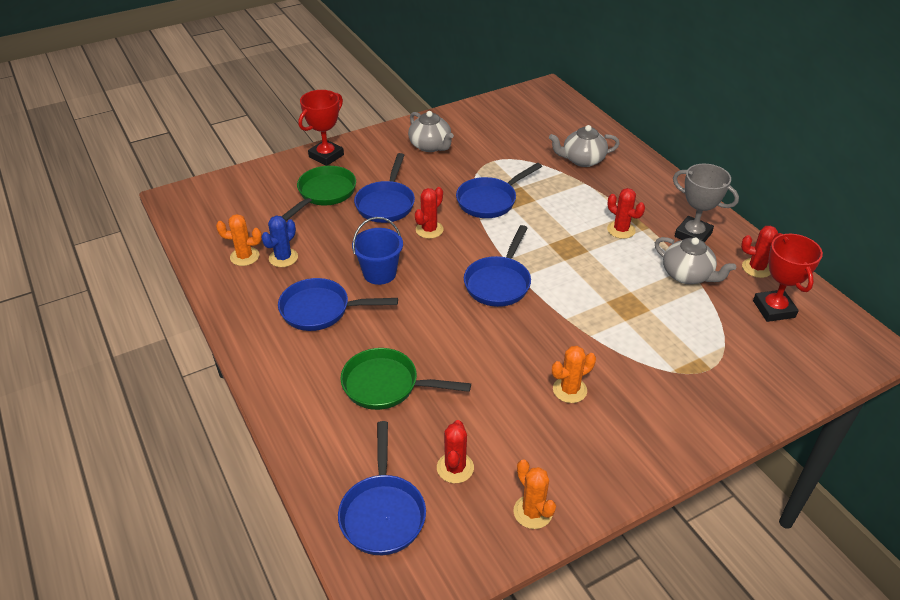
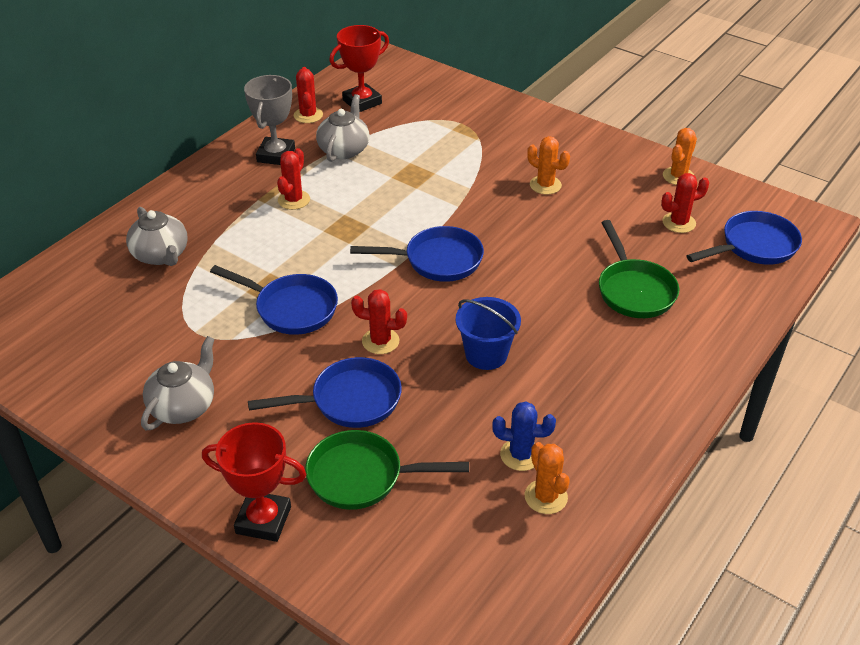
camera: 115 degrees left, 0 degrees up
(321, 310) = (579, 378): blue pan -> none

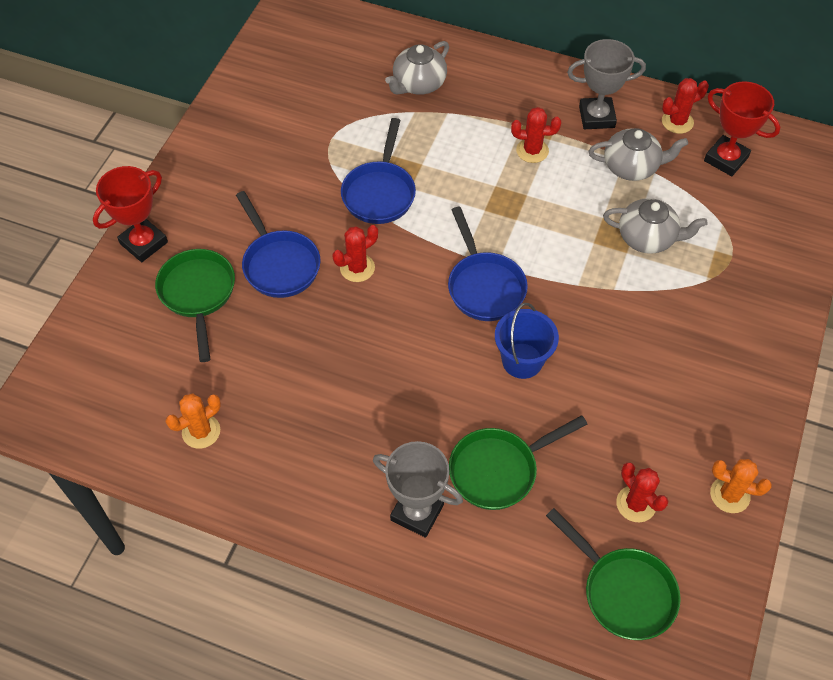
camera: 75 degrees right, 15 degrees up
(183, 406) = (246, 158): grey teapot -> grey teapot (647, 238)
(263, 520) = (144, 243): red trophy -> red trophy turned 45 degrees clockwise
(380, 341) = (357, 268): red cactus -> red cactus turned 60 degrees clockwise
(486, 354) = (363, 353): blue bucket -> blue bucket (522, 361)
(520, 455) = (245, 404): blue cactus -> none
(545, 185) = (650, 358): orange cactus -> none
(668, 348) = (417, 512): none -> grey trophy
(754, 246) = (623, 591): blue pan -> green pan

